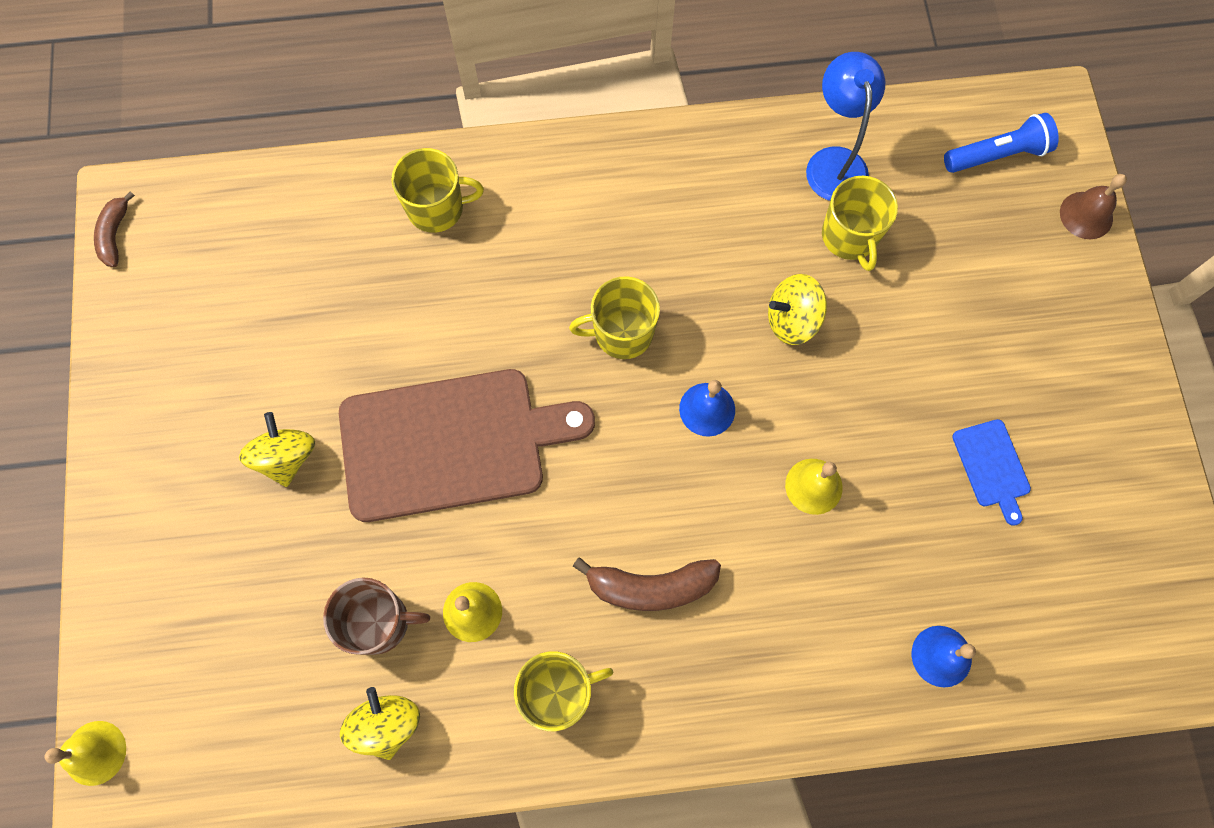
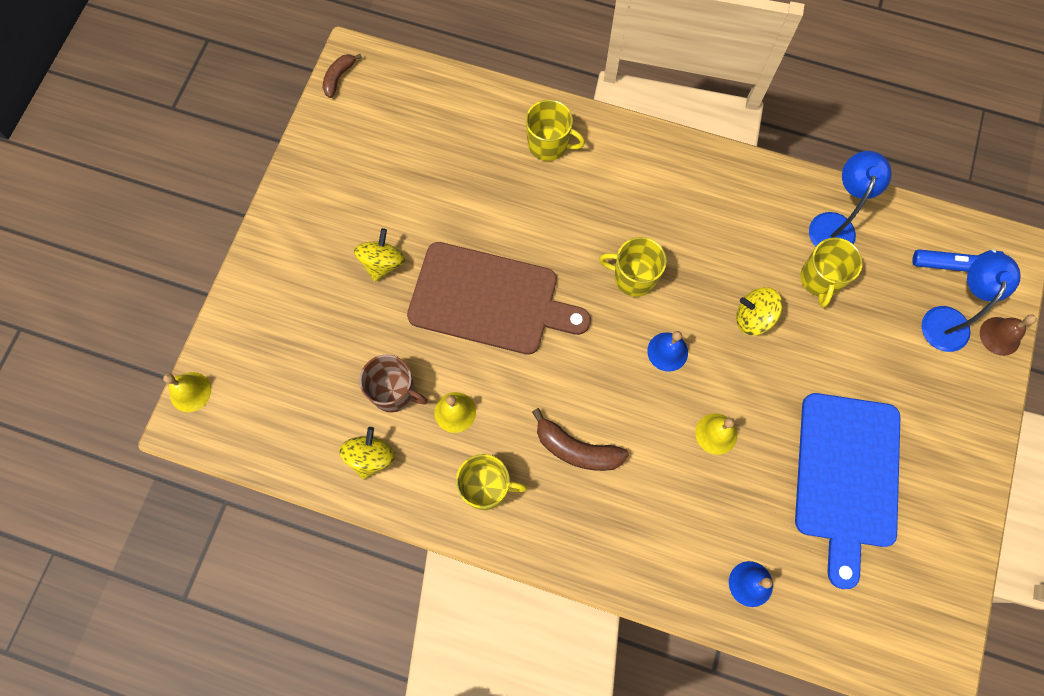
camera: 25 degrees right, 0 degrees up
(992, 467) = (847, 476): blue cutting board -> blue cutting board, size x2.39
(1018, 221) = (948, 319): none -> blue lamp

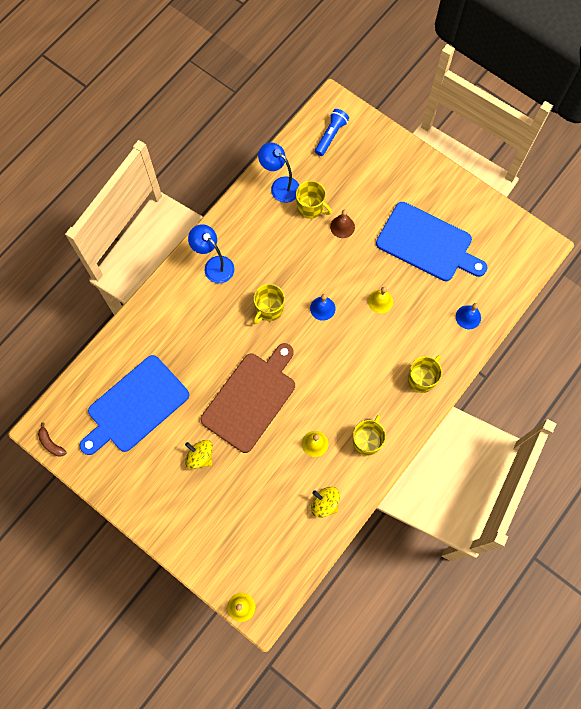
camera: 70 degrees left, 0 degrees up
(394, 392) = (288, 476): brown mug -> none
(424, 156) = (135, 406): none -> blue cutting board
(549, 144) = (160, 325): yellow mug -> yellow mug (422, 378)
(576, 449) = (362, 381): brown banana -> none
(753, 318) = (320, 253): yellow spinning top -> none
(948, 319) = (359, 153): blue lamp -> blue lamp (214, 265)
(1000, 336) = (378, 132): brown bell -> brown bell (342, 227)

